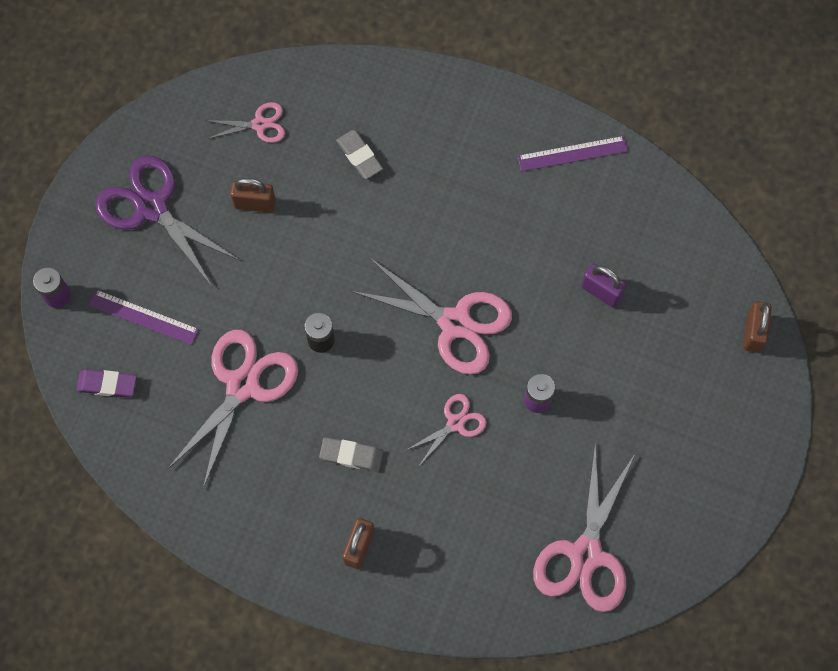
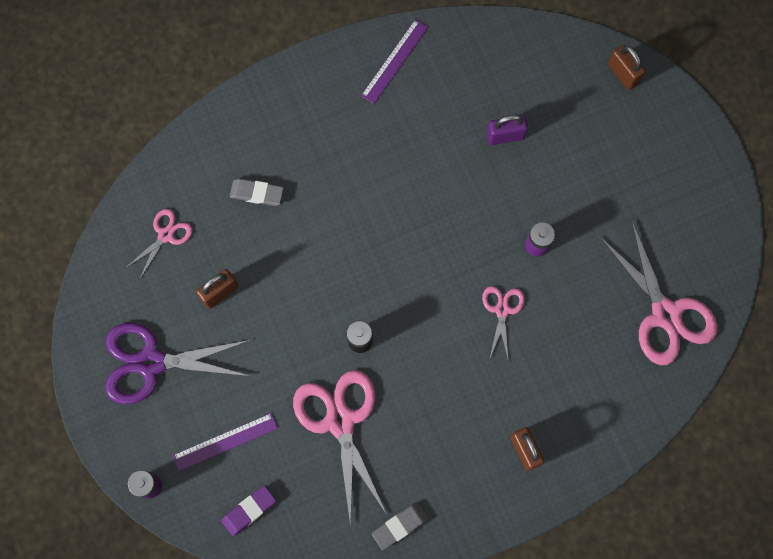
camera: 45 degrees left, 5 degrees up
(351, 455) = (458, 396): grey eraser -> grey eraser (400, 526)
(455, 323) = (435, 245): pink scissors -> none

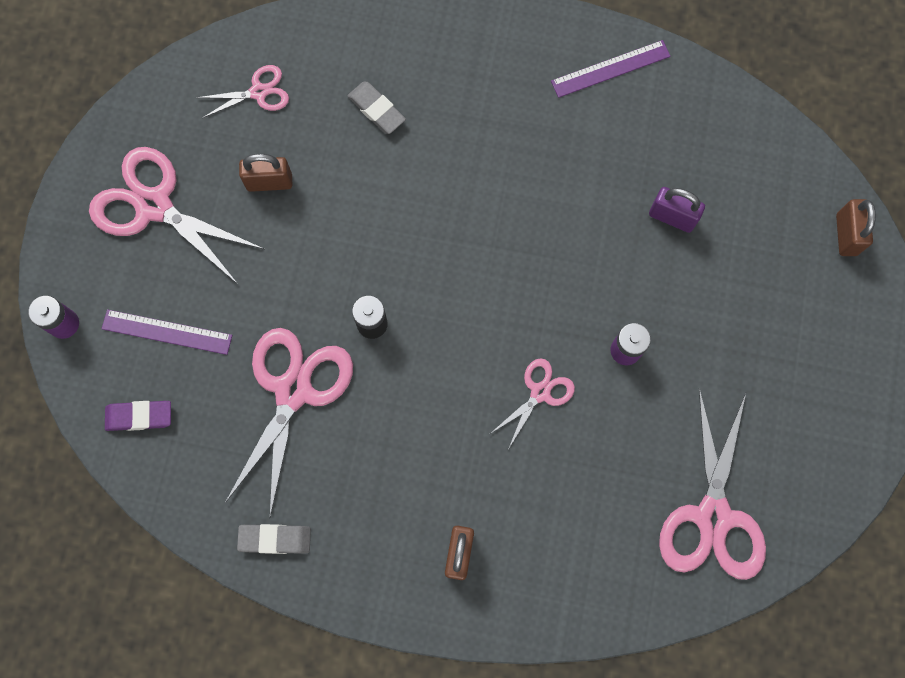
camera: 35 degrees right, 0 degrees up
(151, 362) = (154, 205): purple scissors -> pink scissors

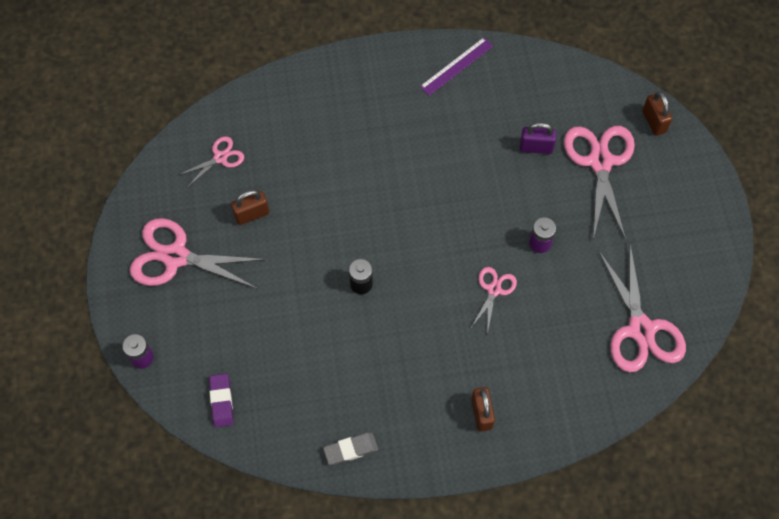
camera: 20 degrees left, 10 degrees down
(139, 416) = (221, 401): purple eraser -> purple eraser turned 75 degrees counterclockwise
(167, 332) = (218, 338): purple ruler -> none
(294, 391) = (324, 346): pink scissors -> pink scissors (600, 162)
(376, 110) = (308, 143): grey eraser -> none

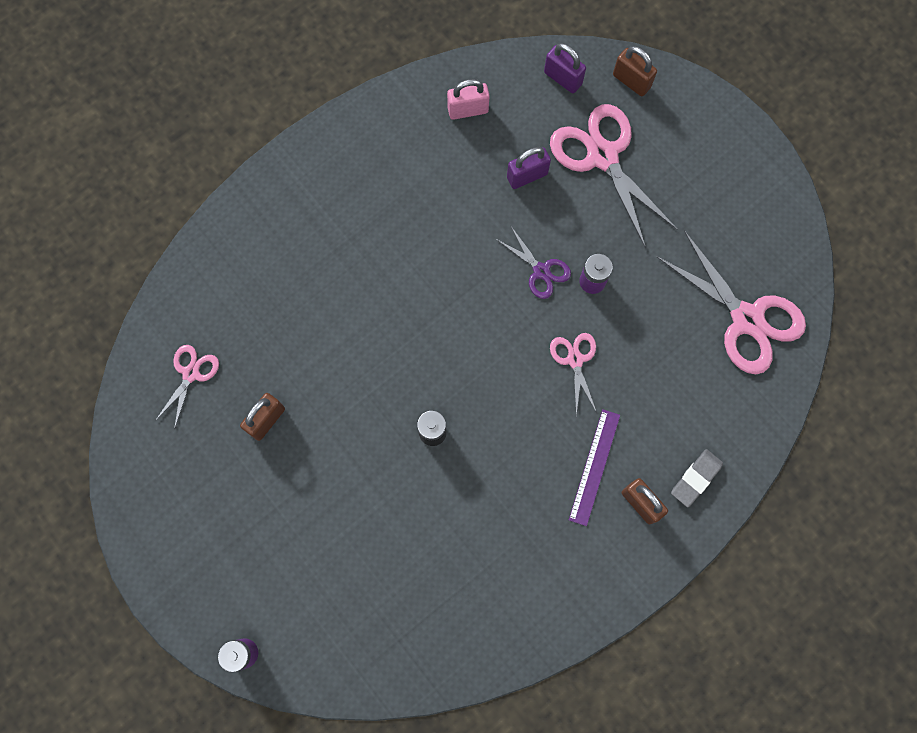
camera: 30 degrees left, 10 degrees up
(176, 256) = (210, 516): pink scissors -> none
(221, 401) = (361, 650): purple eraser -> none
(351, 449) = (530, 622): grey eraser -> grey eraser (696, 478)
(456, 66) = (389, 127): purple ruler -> purple ruler (594, 467)
(506, 217) = (541, 271): none -> purple scissors
(520, 82) = (468, 110): none -> pink padlock
(603, 95) = (562, 78): none -> purple padlock

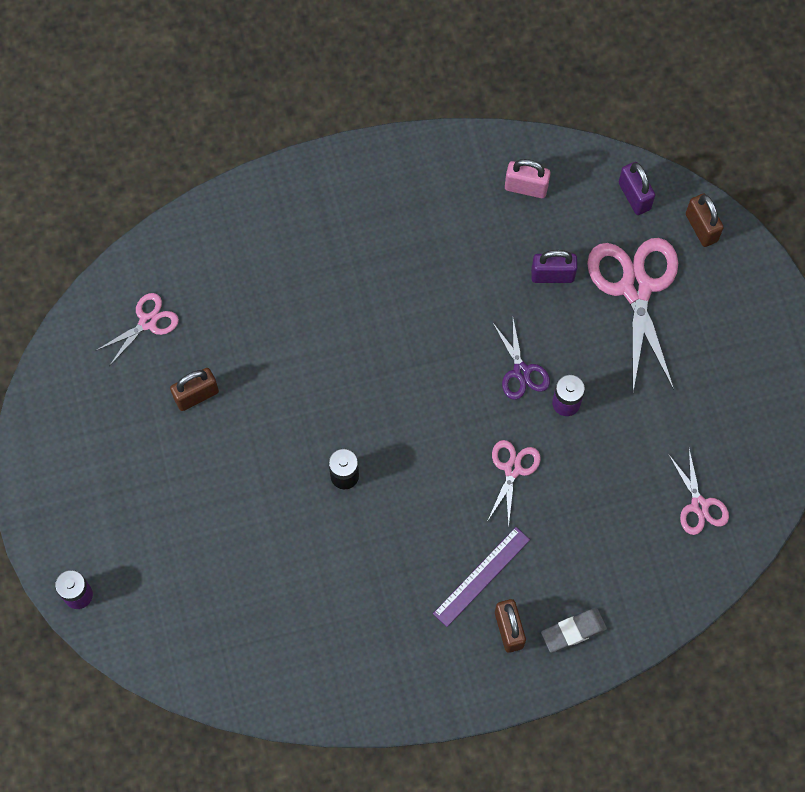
camera: 25 degrees right, 5 degrees down
(746, 319) = (699, 505): pink scissors -> pink scissors, size x0.52

